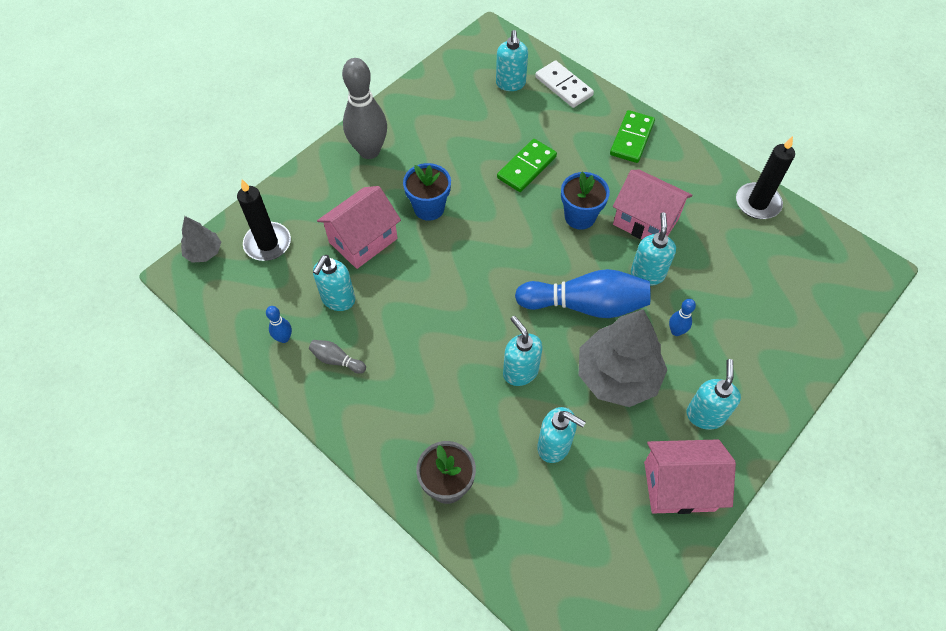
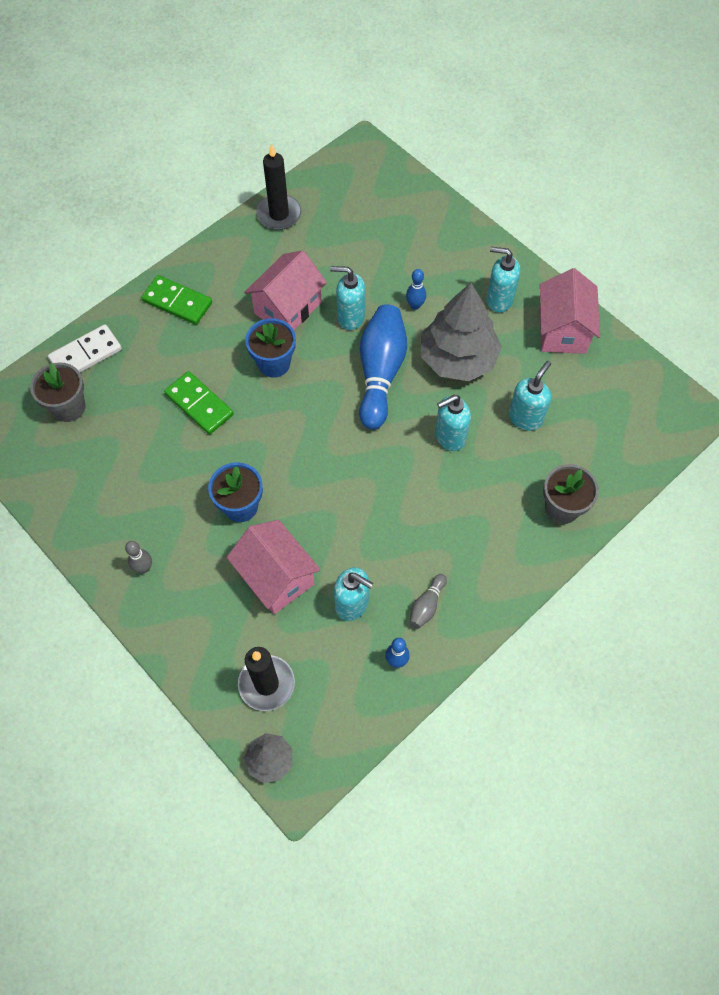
camera: 85 degrees left, 5 degrees up
(369, 151) = (144, 568): grey bowling pin -> grey bowling pin, size x0.44
(510, 84) = (69, 407): turquoise soap dispenser -> grey flower pot

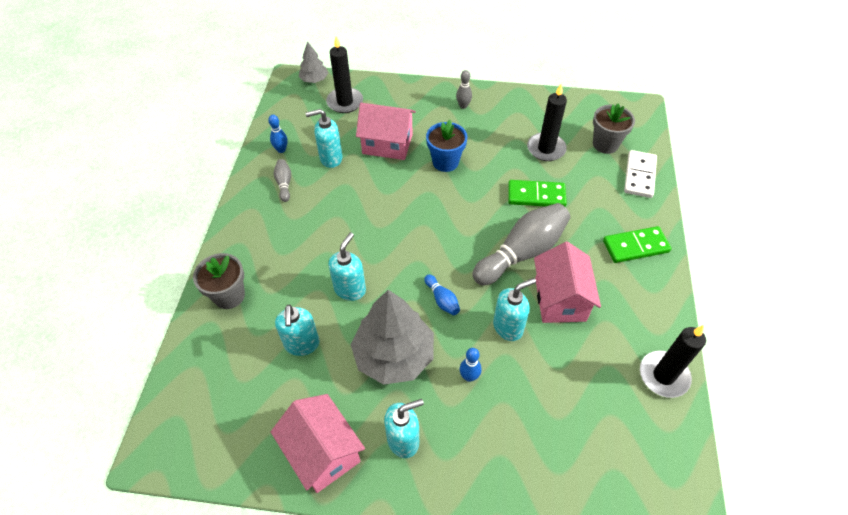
camera: 140 degrees right, 10 degrees down
(129, 446) = (546, 149): none -> black candle
(274, 363) = (522, 253): blue flower pot -> grey bowling pin
(380, 373) = (442, 299): blue bowling pin -> blue bowling pin, size x0.44

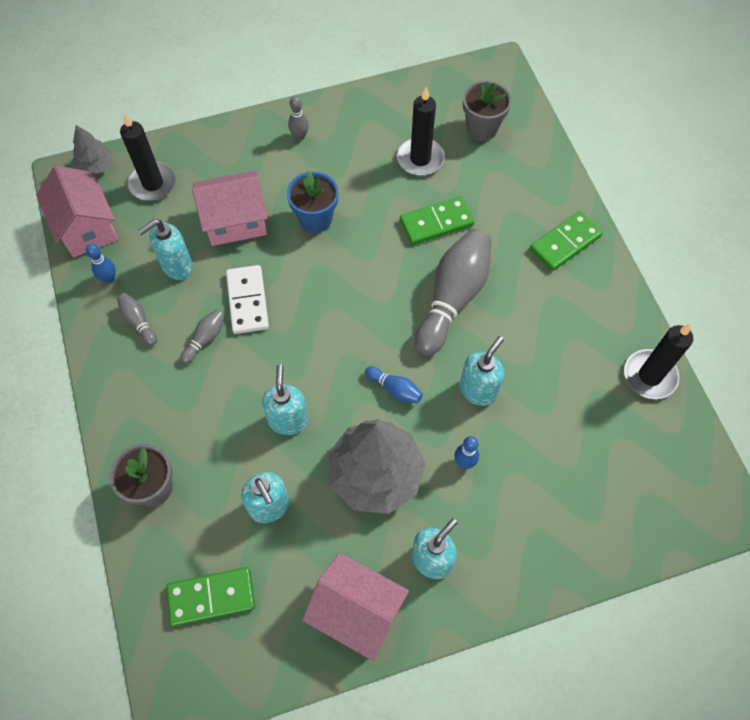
camera: 25 degrees left, 10 degrees up
(223, 390) = (211, 597): none -> green domino
(322, 212) = (205, 339): none -> grey bowling pin
(560, 299) = (516, 336): pink house -> pink house (87, 227)
(639, 176) = (534, 155): white domino -> white domino (248, 301)

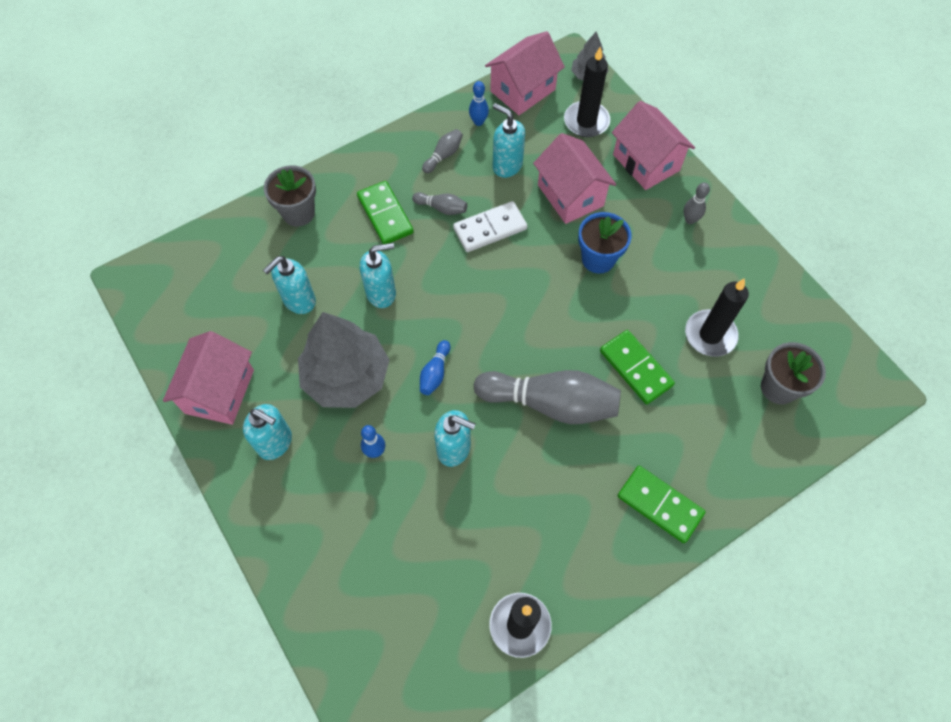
camera: 75 degrees right, 0 degrees up
(211, 597) = (215, 280): green domino -> green domino (385, 215)
(223, 150) = (646, 162): none -> pink house

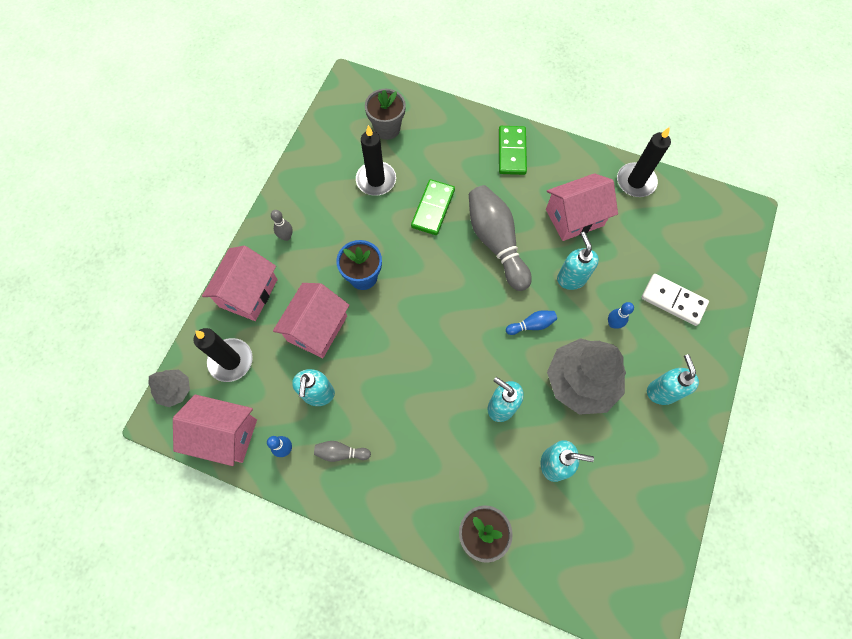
camera: 125 degrees left, 5 degrees up
(219, 391) = (664, 462): pink house -> pink house (574, 217)
(385, 215) = (432, 457): green domino -> none
(442, 208) = (394, 416): grey bowling pin -> none
(490, 229) = (389, 367): white domino -> white domino (673, 300)

